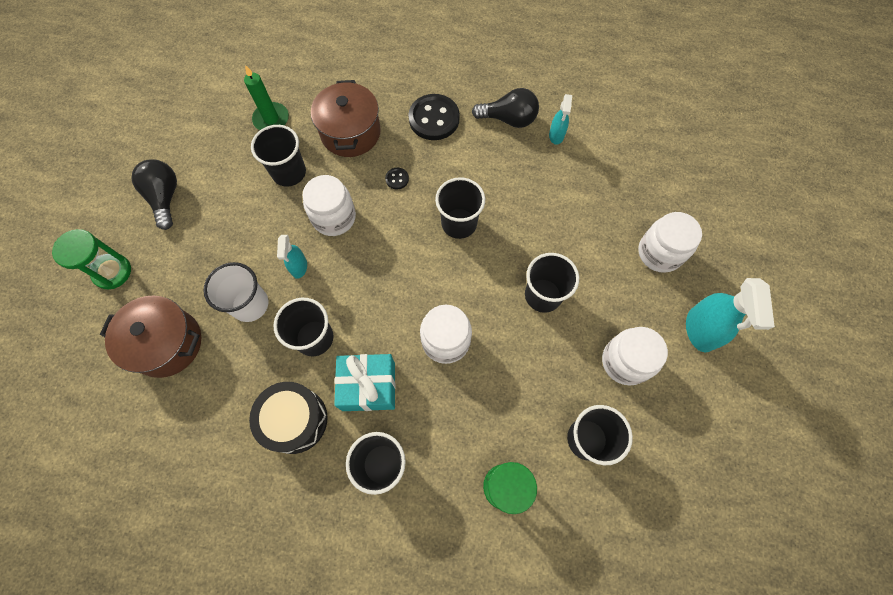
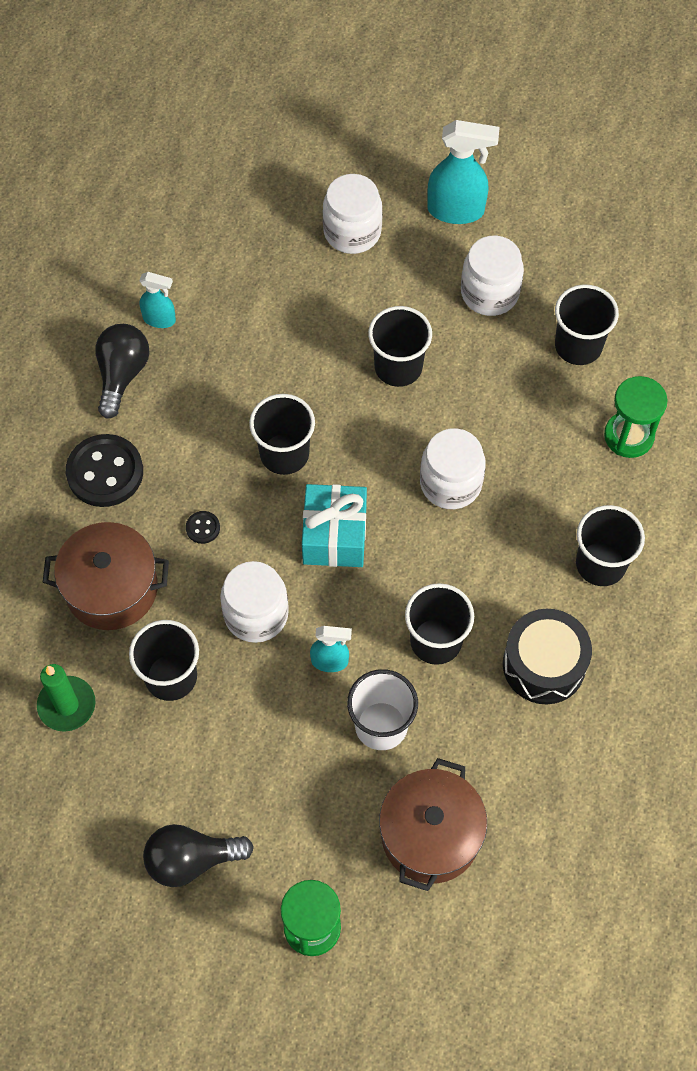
camera: 85 degrees left, 5 degrees down
(368, 386) = (505, 576): turquoise gift -> turquoise gift (335, 536)

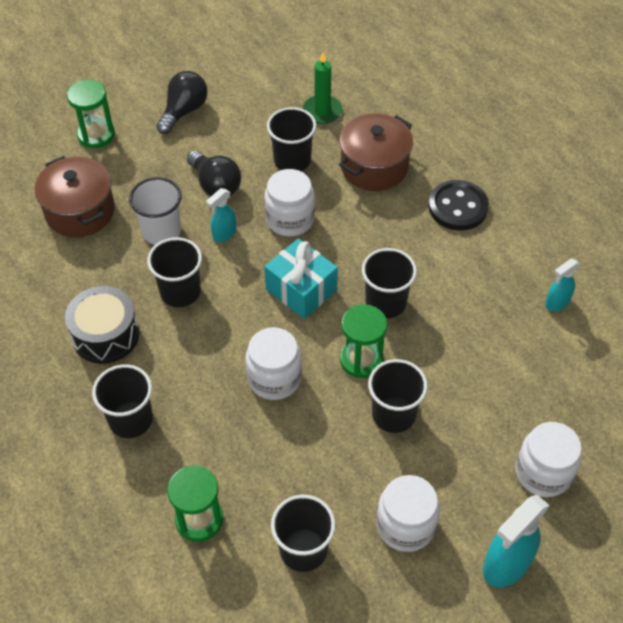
camera: 130 degrees right, 10 degrees down
(122, 375) = (526, 256): black light bulb -> black light bulb (215, 185)
(203, 528) = (372, 230): black button -> none
(366, 429) = (361, 360): none -> green hourglass

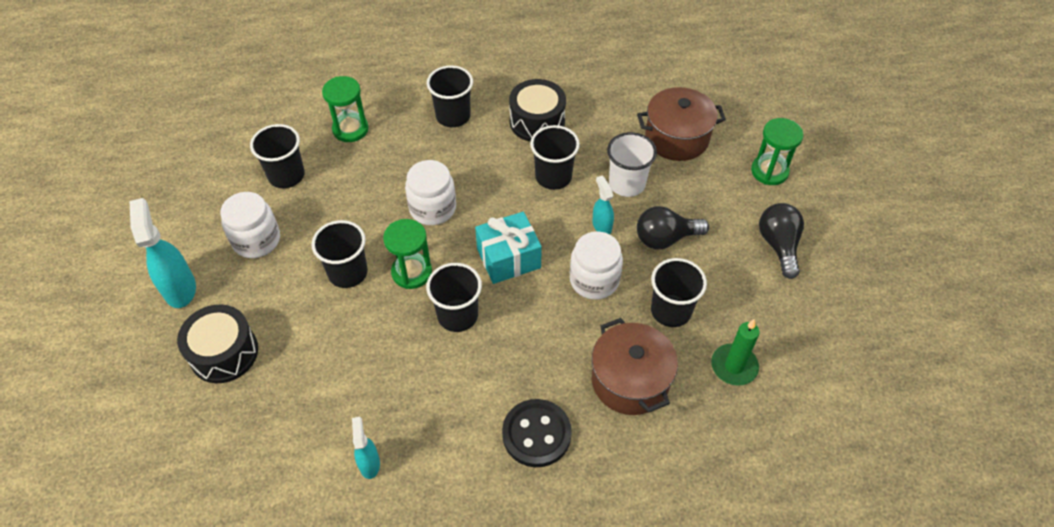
camera: 115 degrees right, 0 degrees up
(184, 111) = (778, 245): black light bulb -> black light bulb turned 150 degrees counterclockwise
(543, 472) = (224, 353): white jar -> black drum

